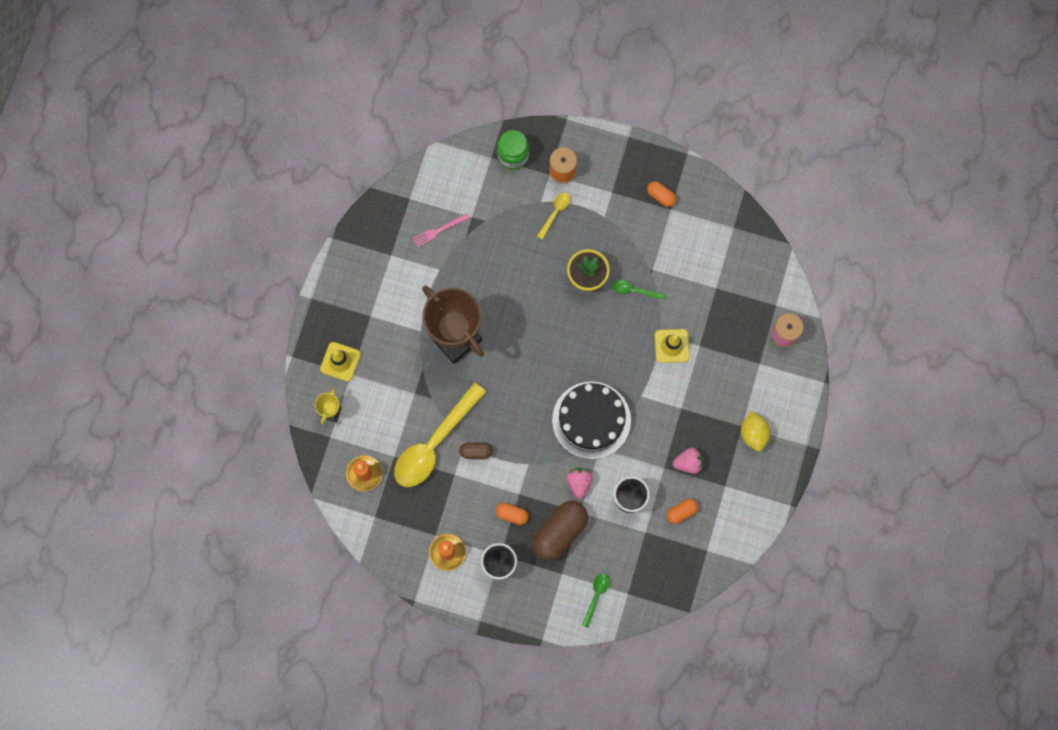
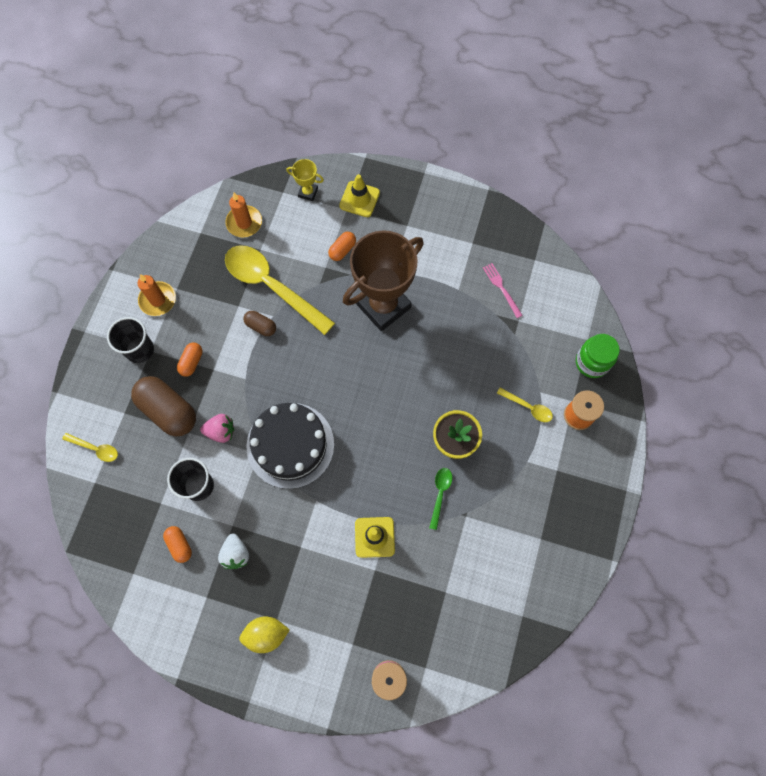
camera: 90 degrees right, 5 degrees down
(476, 452) = (261, 326): brown capsule -> brown capsule turned 60 degrees counterclockwise
(596, 596) = (95, 449): green spoon -> yellow spoon
(661, 196) = (556, 527): orange capsule -> orange capsule (342, 250)
(688, 463) = (236, 554): pink strawberry -> white strawberry

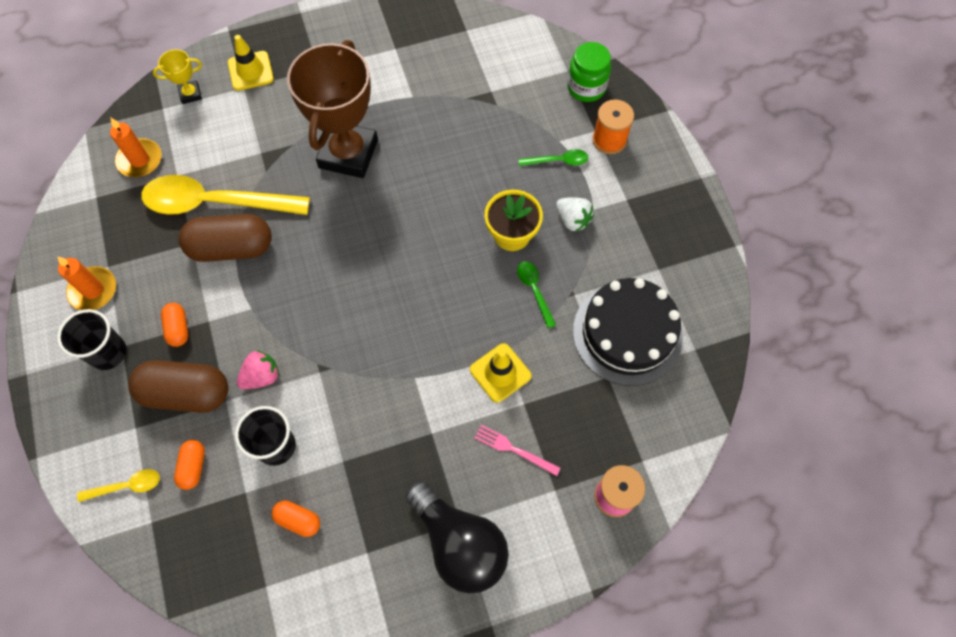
camera: 35 degrees left, 5 degrees down
(236, 554) = (367, 486): white strawberry -> white strawberry (572, 220)
(261, 326) = (231, 248): brown capsule -> brown capsule, size x2.00
(266, 634) = (459, 544): yellow lemon -> black light bulb
(290, 445) = (348, 342): black cake -> black cake (627, 333)
(342, 250) = (267, 127): orange capsule -> orange capsule (193, 467)
(501, 288) = (454, 72): pink fork -> pink fork (514, 449)
(528, 407) = (558, 161): yellow spoon -> green spoon

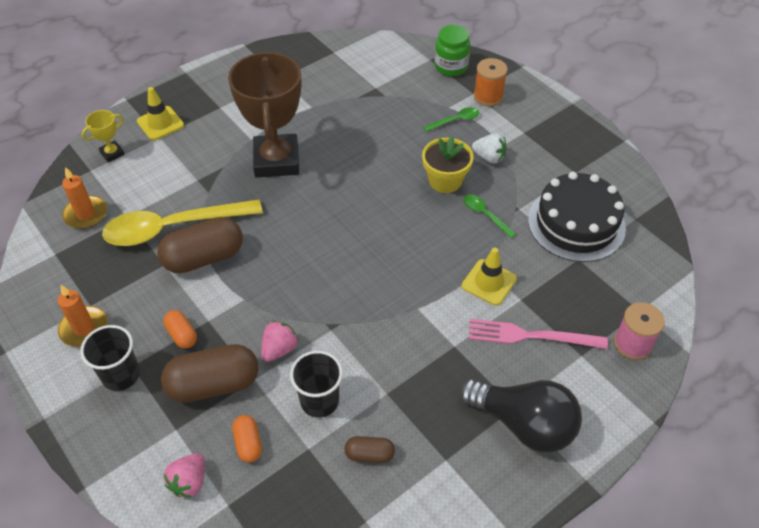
camera: 20 degrees left, 15 degrees down
(127, 486) = (189, 482): yellow spoon -> pink strawberry
(298, 520) = (369, 454): orange capsule -> brown capsule
(514, 449) = (531, 336): pink fork -> pink fork, size x1.63

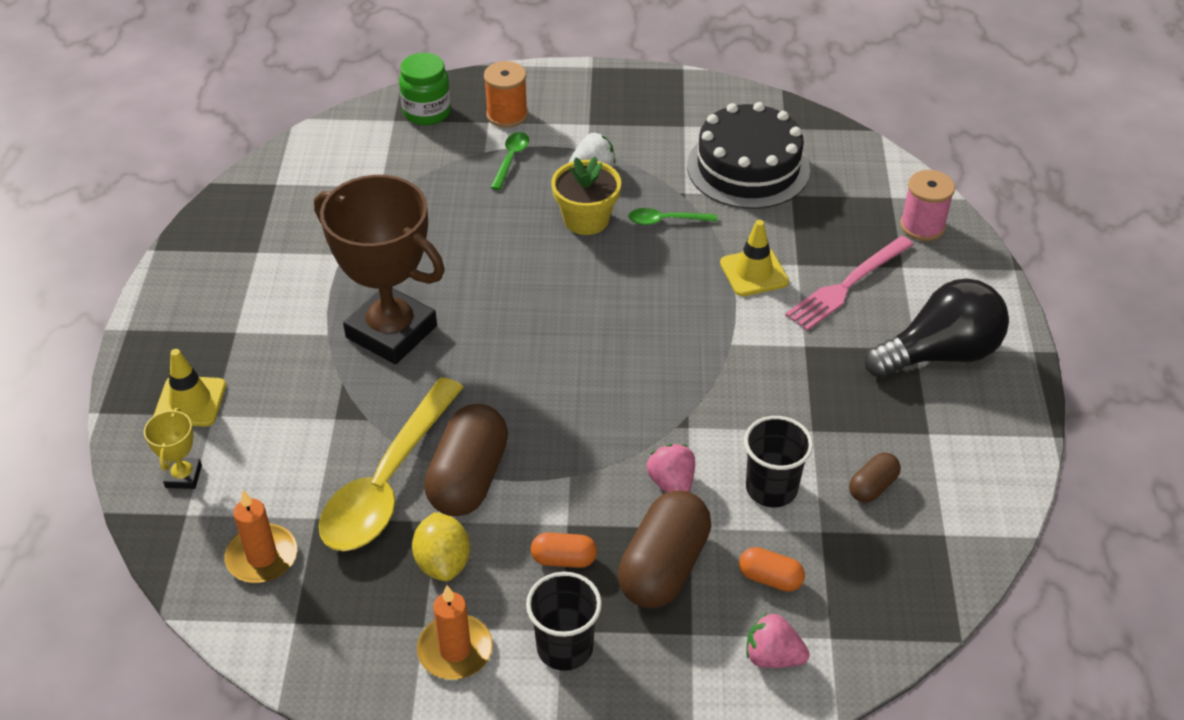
camera: 50 degrees left, 5 degrees down
(138, 285) = (443, 562): none -> yellow lemon
(189, 482) = (772, 656): pink strawberry -> pink strawberry turned 135 degrees clockwise

